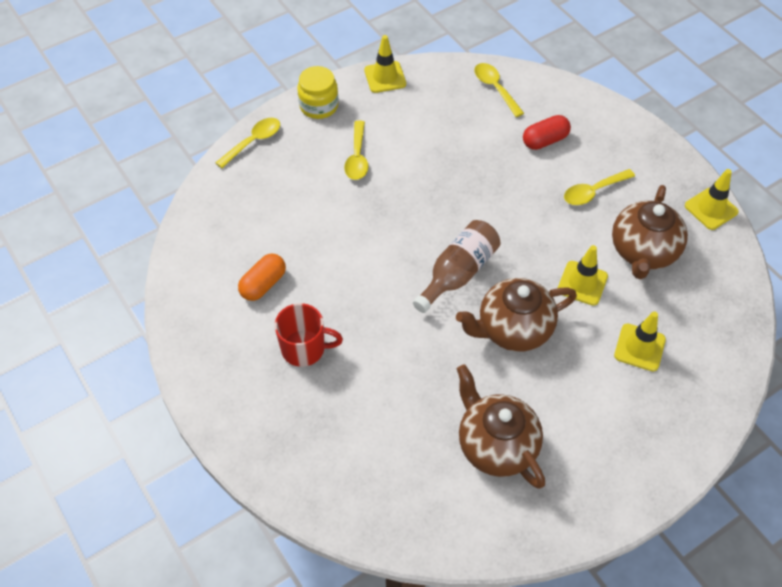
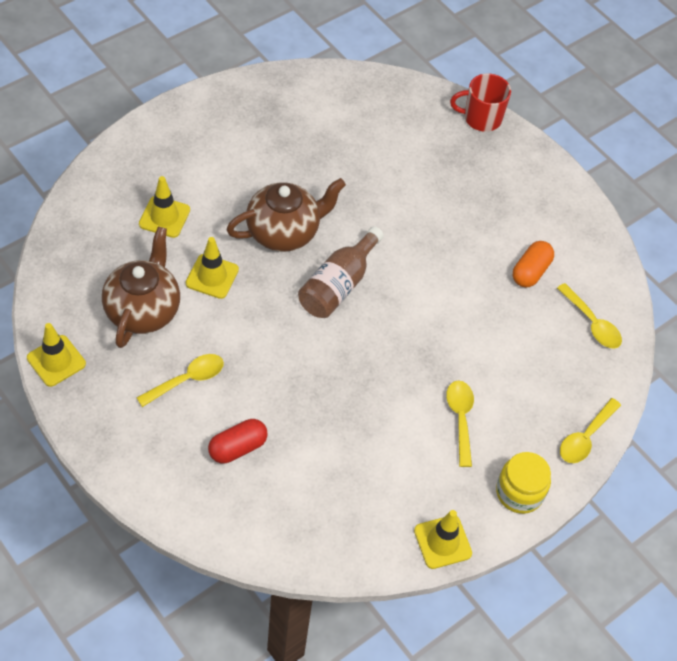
camera: 170 degrees right, 0 degrees up
(304, 348) = (477, 214): red mug -> red mug (481, 118)
(495, 88) = (297, 527): yellow spoon -> yellow spoon (592, 323)
(496, 445) = (302, 140): brown teapot -> none

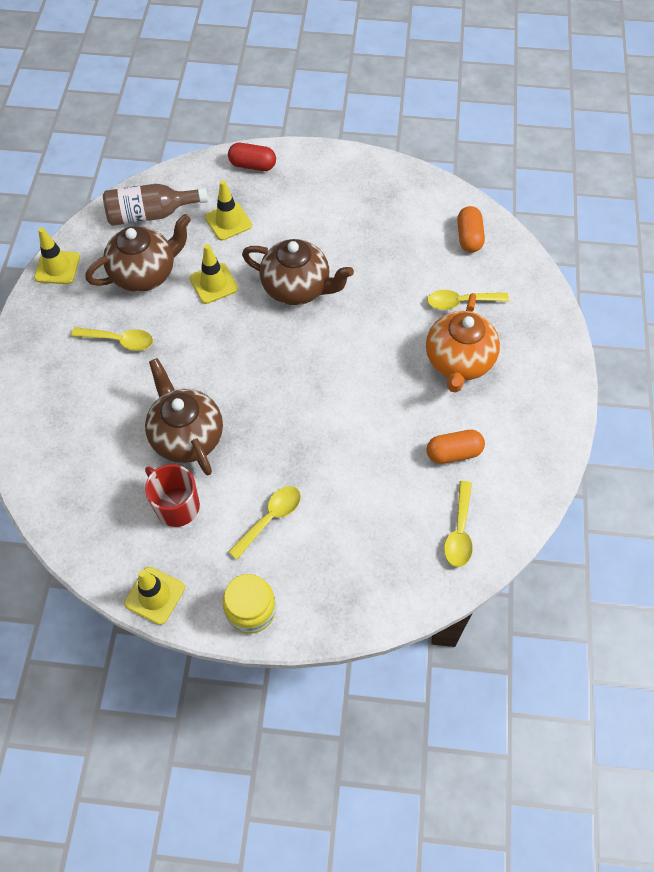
camera: 50 degrees right, 5 degrees up
(238, 448) = (98, 411): red capsule -> red capsule (252, 165)
(331, 410) = (187, 436): none -> brown teapot
(338, 285) = (293, 353): brown bottle -> brown bottle (151, 214)
(369, 101) = (469, 237): none -> orange capsule
(464, 203) = (458, 361): none -> orange teapot
(481, 118) = (548, 307): red mug -> red mug (176, 505)
(585, 437) = (350, 614): yellow spoon -> yellow spoon (460, 302)

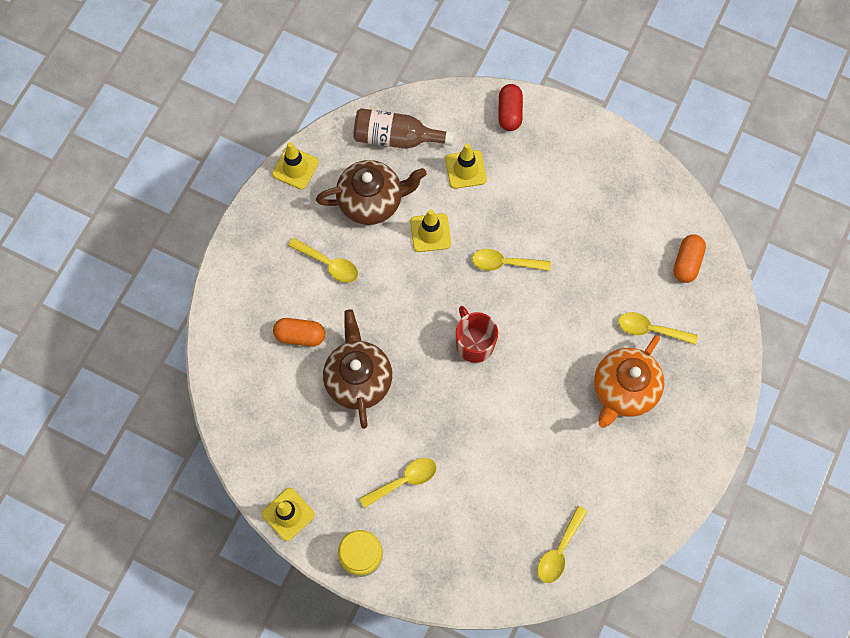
camera: 20 degrees right, 10 degrees up
(176, 505) = (329, 441): red mug -> red mug (474, 343)
(252, 165) = (509, 113): red capsule -> red capsule turned 60 degrees clockwise
(297, 288) = (505, 263): brown teapot -> yellow spoon
(453, 453) = (583, 477): orange capsule -> orange capsule (300, 335)

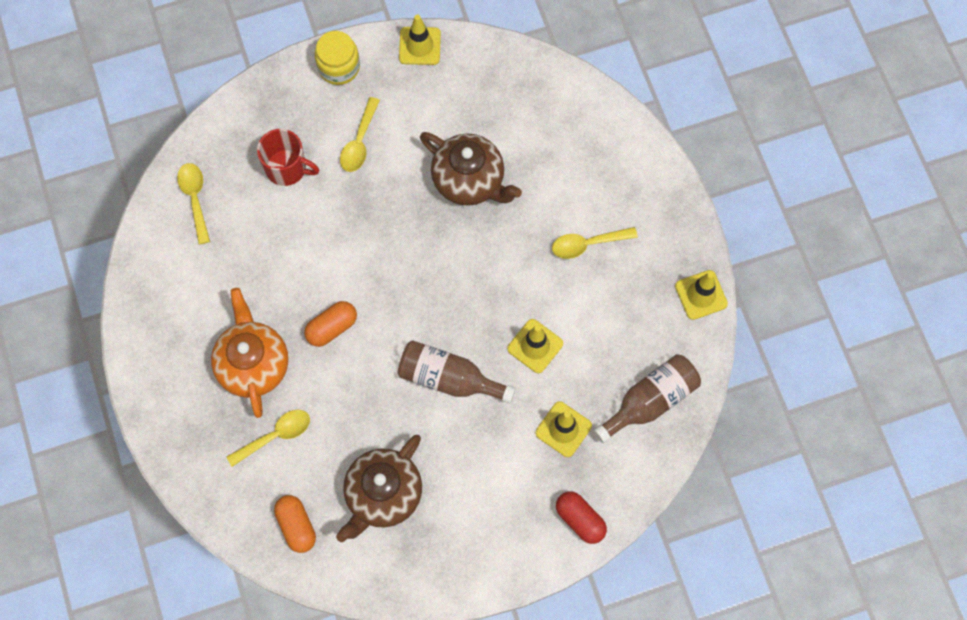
camera: 135 degrees right, 0 degrees up
(300, 335) = (548, 171): orange capsule -> orange capsule (332, 327)
(371, 201) = (610, 327): brown teapot -> brown teapot (383, 495)
(474, 343) = (408, 290): red mug -> red mug (287, 168)
(505, 263) = (449, 378): yellow spoon -> brown bottle

